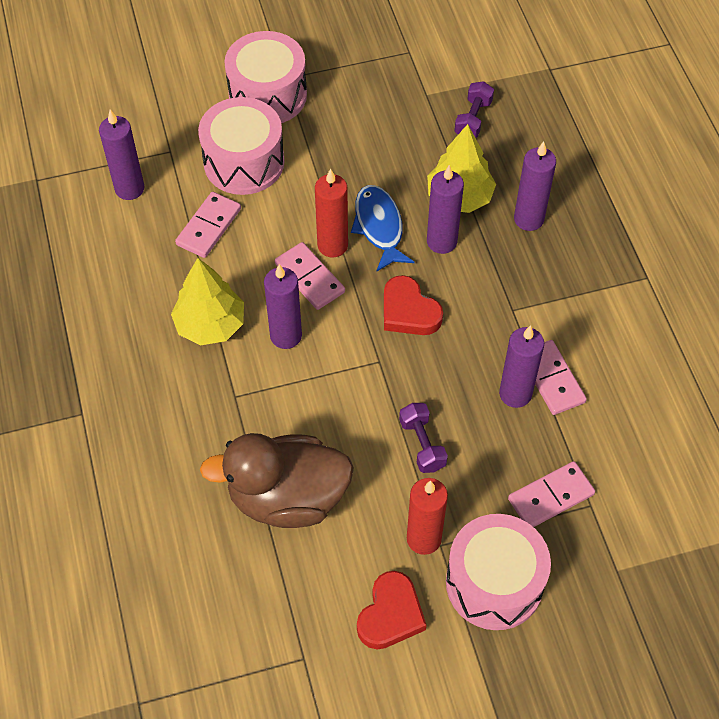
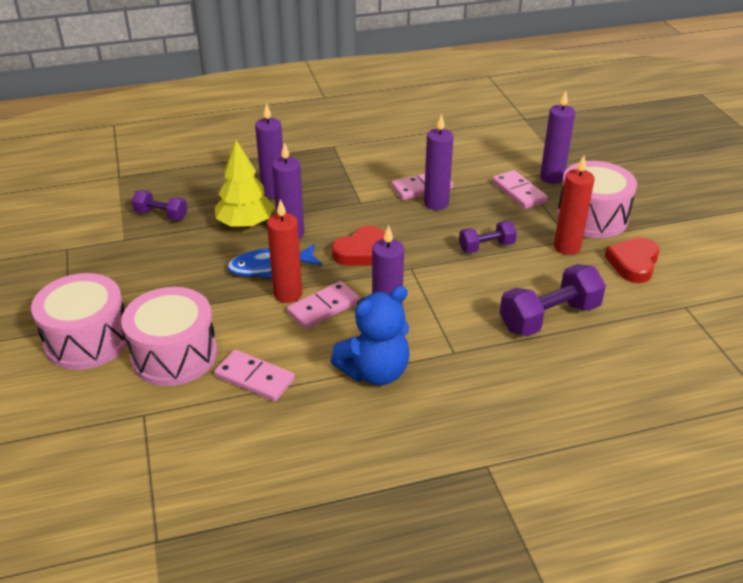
camera: 90 degrees left, 20 degrees down
(129, 188) = (190, 446): purple candle -> purple candle (552, 178)
(210, 325) = (375, 372): yellow tree -> blue teddy bear
(287, 497) = (549, 317): brown duck -> purple dumbbell
(390, 614) = (633, 263): red heart -> red heart turned 90 degrees counterclockwise

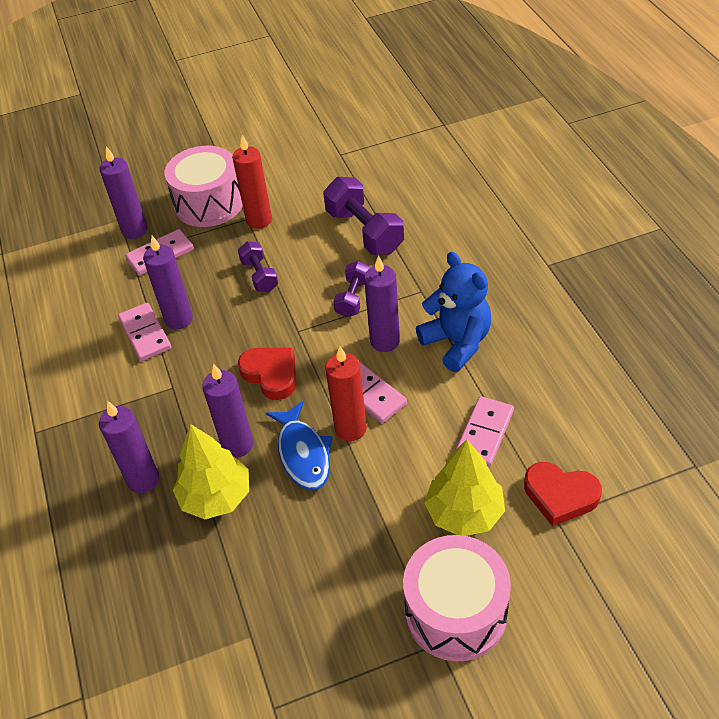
camera: 90 degrees left, 10 degrees up
(161, 215) = (193, 603): purple dumbbell -> purple dumbbell (353, 298)
(174, 355) = (464, 513): pink drum -> yellow tree
(633, 263) = (282, 180): red heart -> red heart (560, 495)

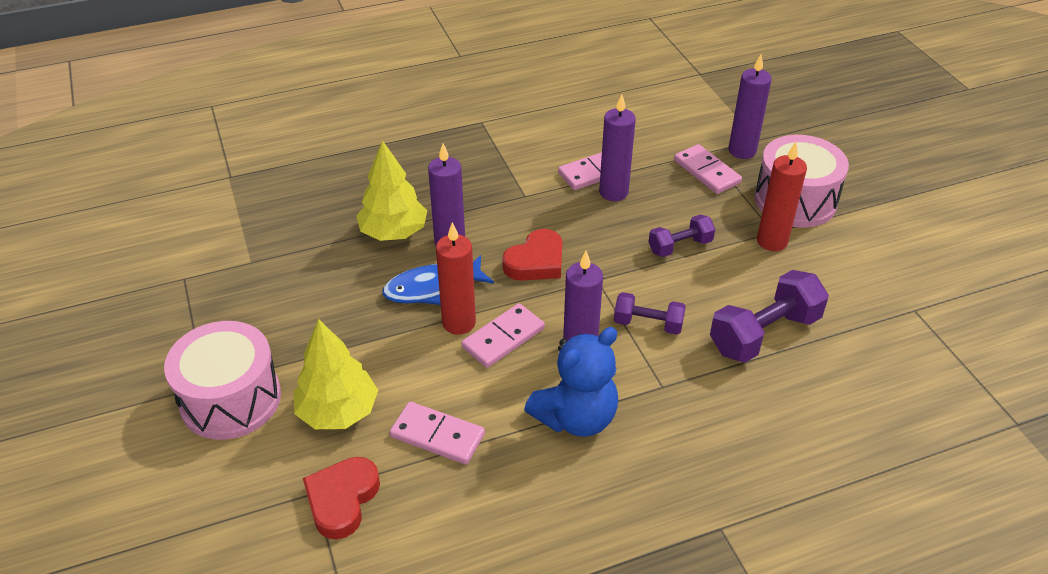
camera: 85 degrees right, 5 degrees down
(143, 480) = (420, 187): purple candle -> none

